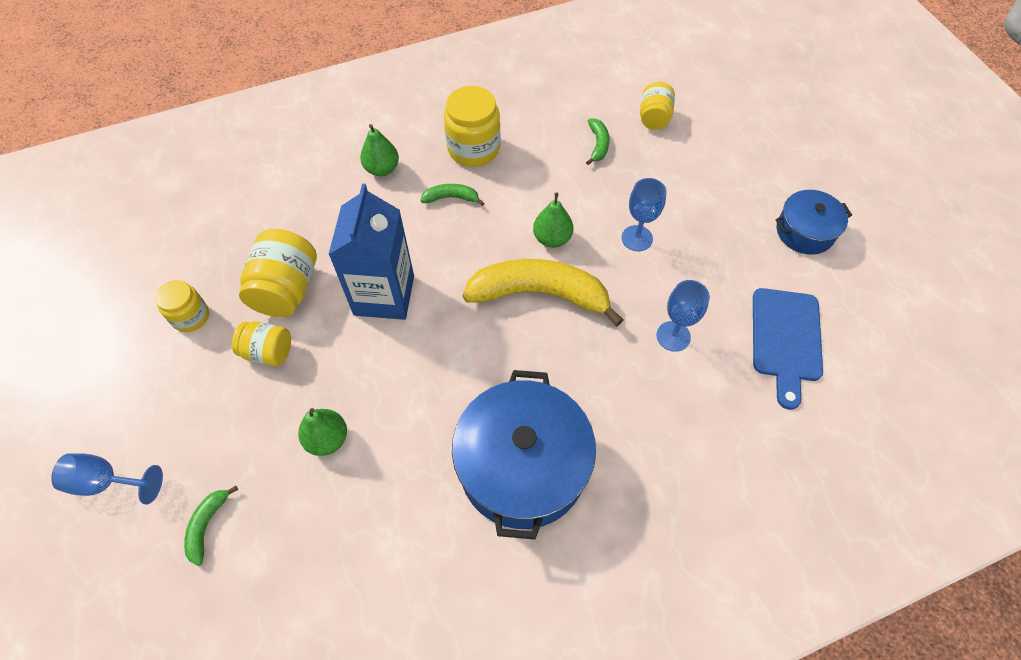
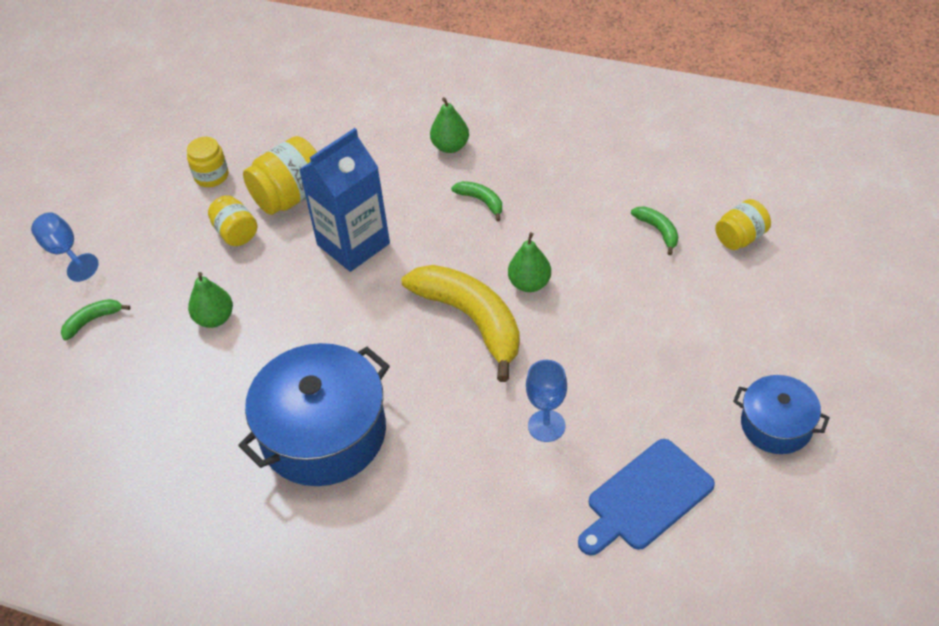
camera: 45 degrees right, 10 degrees down
(473, 148) = (542, 172): yellow jar -> none
(598, 144) = (658, 231): green banana -> green banana turned 75 degrees counterclockwise
(637, 238) = (604, 329): blue goblet -> none

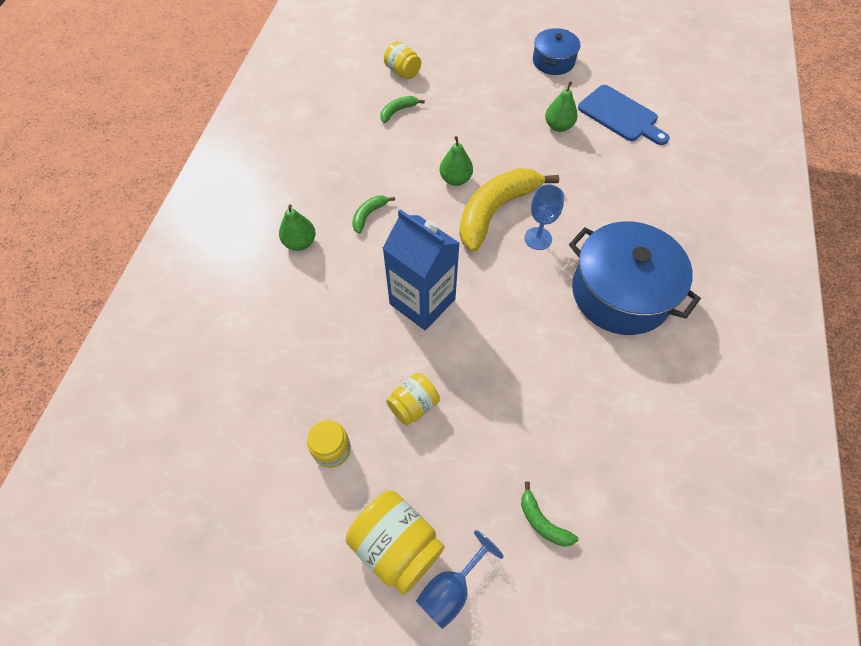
camera: 100 degrees left, 10 degrees up
(214, 318) = (522, 401): green pear -> green pear (558, 126)
(290, 196) = (363, 364): yellow jar -> yellow jar (396, 546)
(546, 426) = (580, 163): blue goblet -> blue goblet (538, 238)

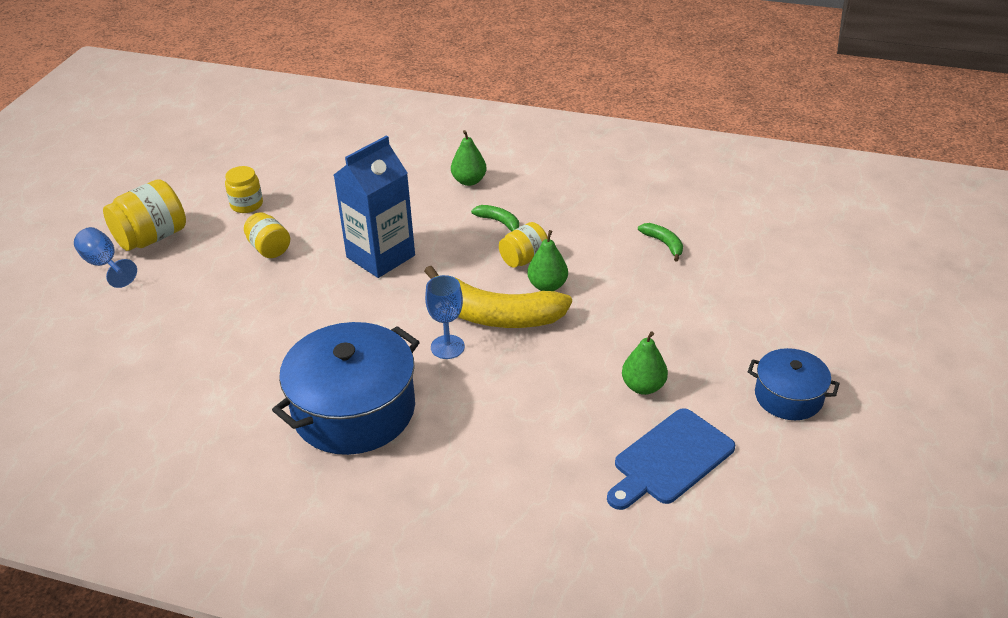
camera: 95 degrees right, 20 degrees down
(403, 72) = (739, 248): yellow jar -> yellow jar (524, 259)
(495, 211) = (494, 315): yellow banana -> yellow banana turned 150 degrees clockwise
(542, 522) = (129, 320): green banana -> none

